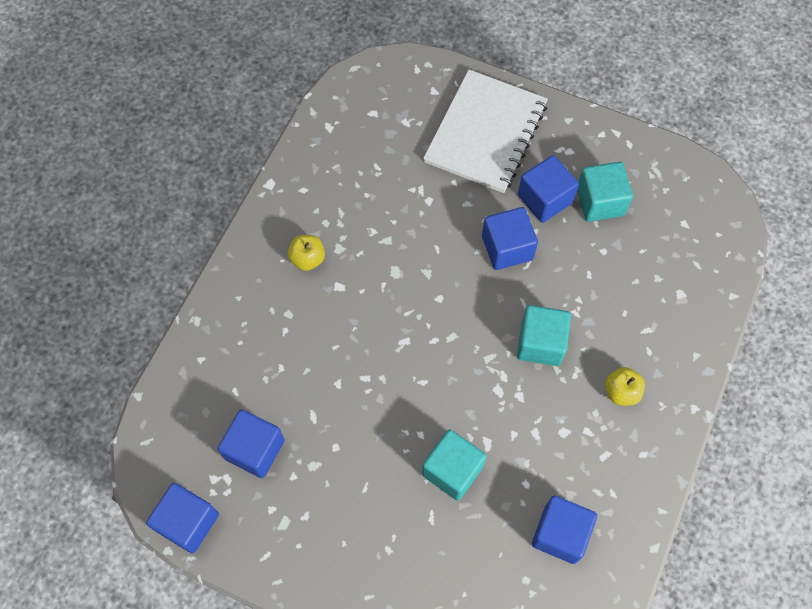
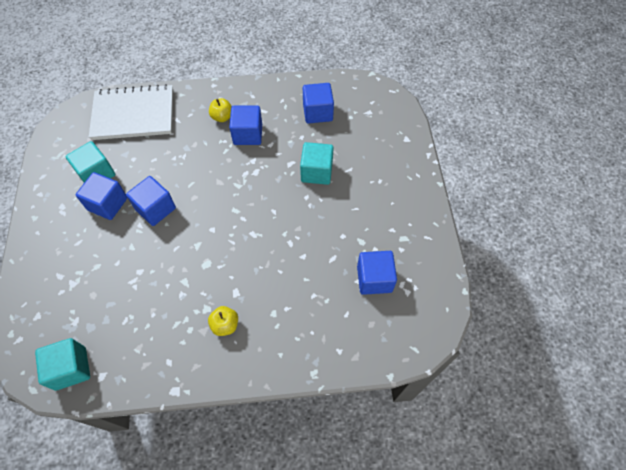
camera: 120 degrees left, 5 degrees down
(188, 522) = (441, 290): blue cube -> blue cube (248, 134)
(486, 133) = (65, 262): white notebook -> white notebook (133, 114)
(540, 343) = (213, 164): turquoise cube -> turquoise cube (71, 368)

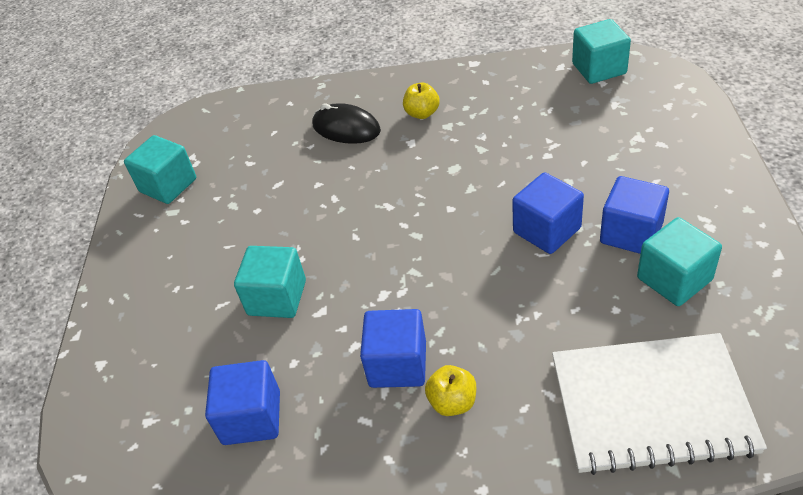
camera: 170 degrees left, 15 degrees down
(286, 312) = (346, 128): none -> black mouse
(374, 279) = (228, 165): blue cube -> none
(415, 262) = (168, 185): none -> turquoise cube

